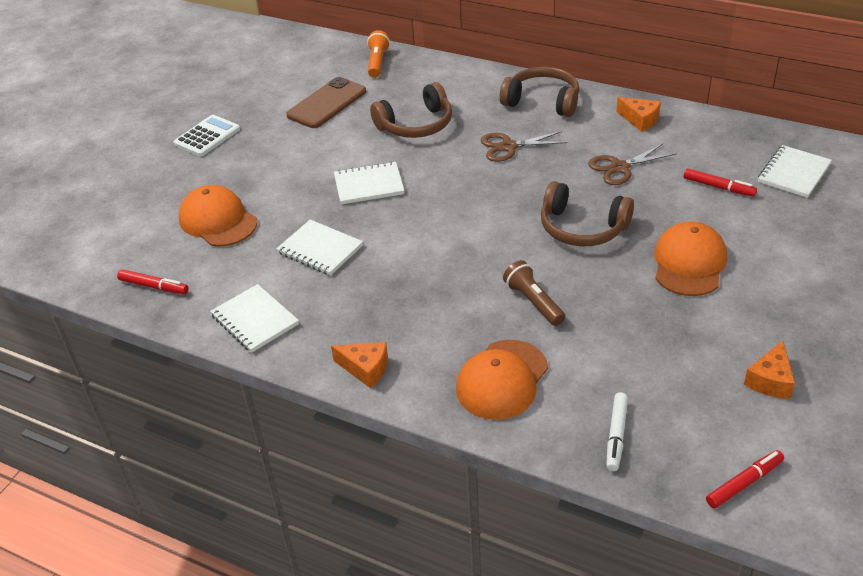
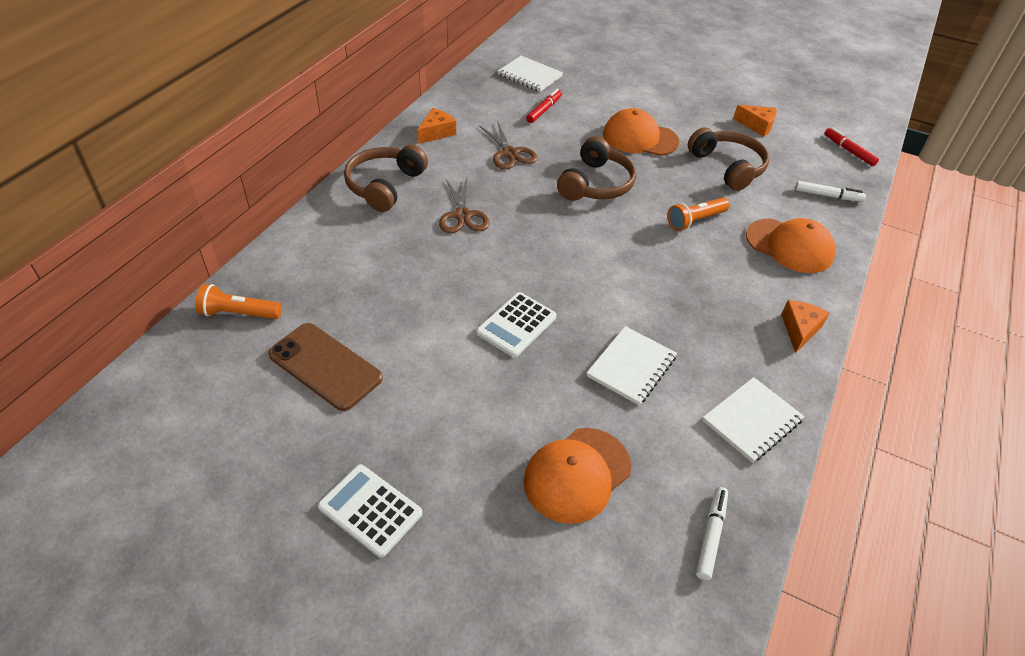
camera: 95 degrees left, 5 degrees up
(154, 286) = (711, 535): red marker -> white marker
(369, 185) = (516, 325): white notebook -> white calculator
(416, 125) = (402, 282): brown headphones -> brown headphones (728, 167)
(533, 302) = (695, 221): brown flashlight -> orange flashlight

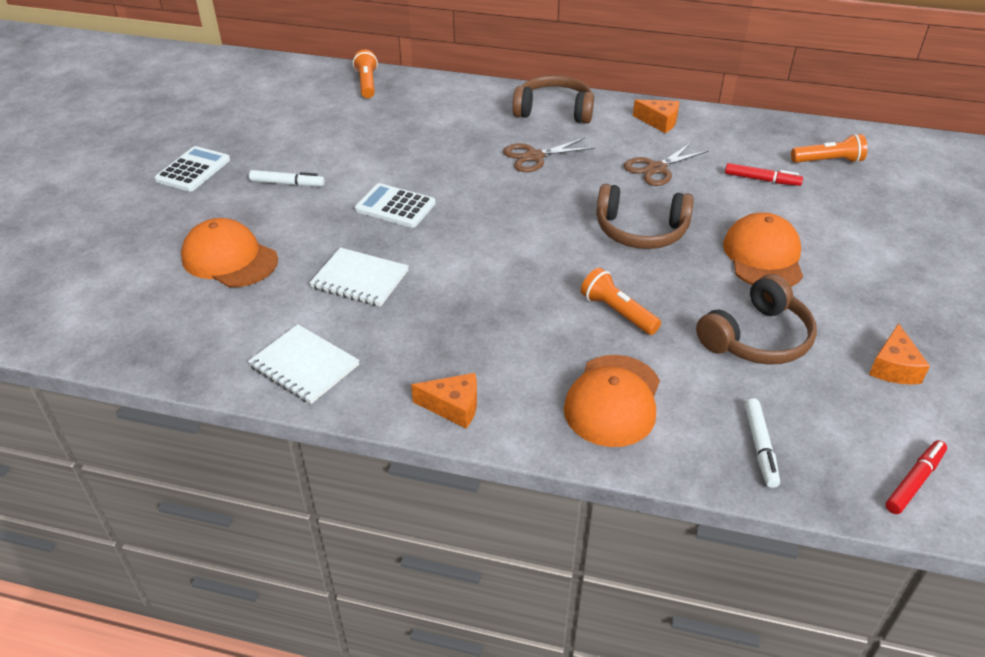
camera: 80 degrees right, 5 degrees down
(325, 366) = (323, 127): brown phone -> none
(530, 75) = (828, 161): white notebook -> orange flashlight
(711, 535) = (168, 340): white marker -> white marker (287, 183)

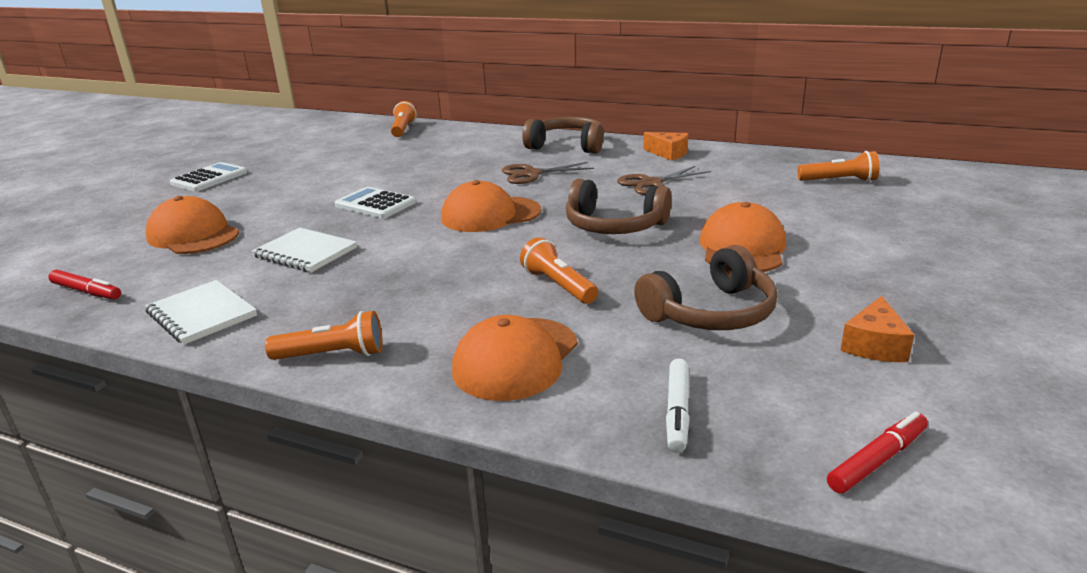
camera: 10 degrees right, 15 degrees down
(287, 183) = (286, 188): white marker -> none
(453, 407) = (332, 355): orange cheese -> orange flashlight
(518, 219) = (490, 215): none -> orange cap
(762, 180) = (761, 192): red marker -> red marker (87, 291)

